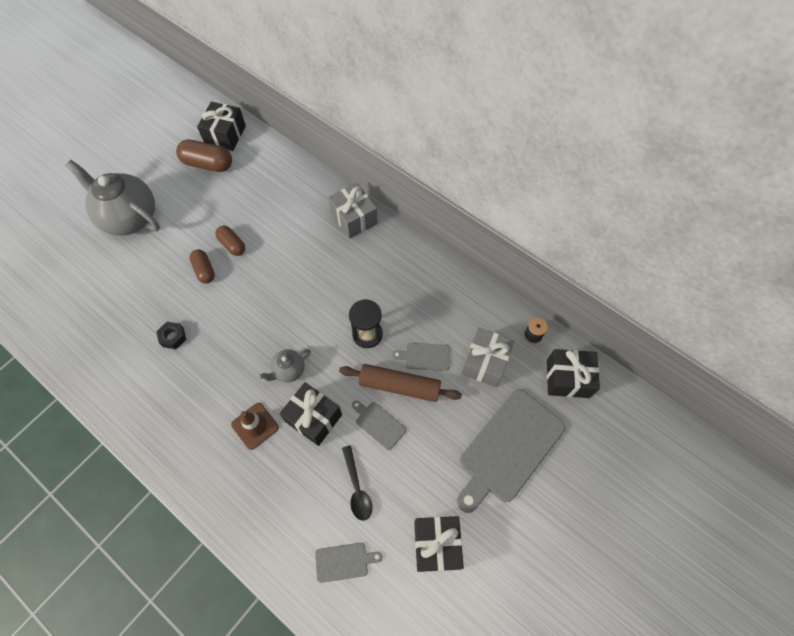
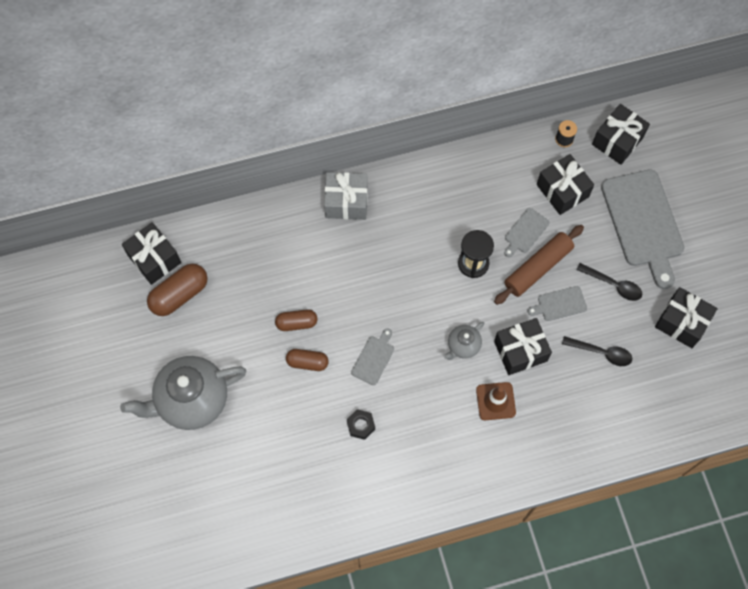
camera: 55 degrees left, 5 degrees up
(289, 370) = (463, 346): grey teapot -> grey teapot turned 45 degrees clockwise
(344, 562) = (652, 396): grey cutting board -> grey cutting board (374, 358)
(429, 458) = (613, 285): none -> black spoon
(485, 362) = (562, 191): grey gift -> black gift

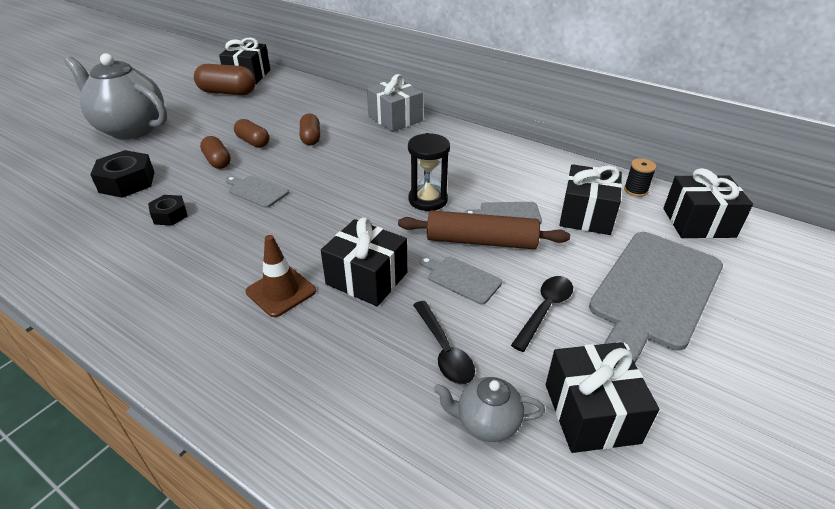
camera: 50 degrees right, 30 degrees down
(288, 435) = (127, 182): none -> black nut
(325, 280) = (311, 138): none -> brown capsule
(374, 358) = (256, 191): grey cutting board -> grey cutting board turned 135 degrees counterclockwise
(463, 346) = (327, 235): grey teapot -> grey teapot (486, 422)
(613, 285) = (545, 310): black spoon -> black spoon turned 135 degrees counterclockwise

